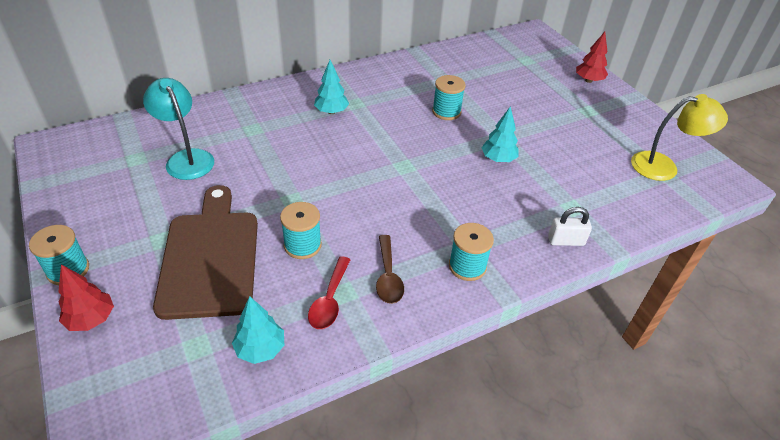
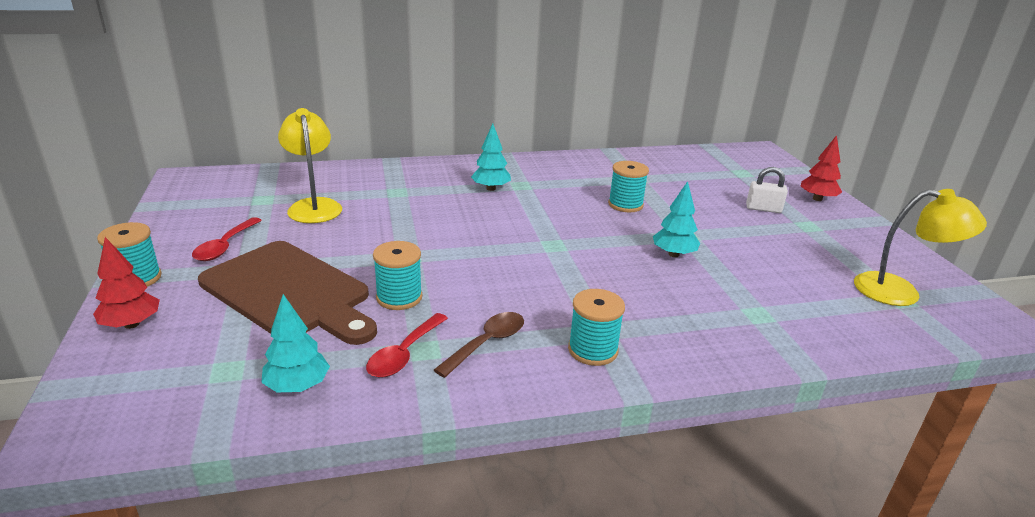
camera: 15 degrees right, 15 degrees down
(129, 219) = (225, 246): none -> red spoon
(186, 158) = (314, 206): turquoise lamp -> yellow lamp
(210, 257) = (289, 292): brown cutting board -> brown cutting board turned 120 degrees clockwise
(388, 276) = (487, 343): brown spoon -> brown spoon turned 150 degrees counterclockwise
(566, 241) = (737, 346): white padlock -> white padlock (763, 209)

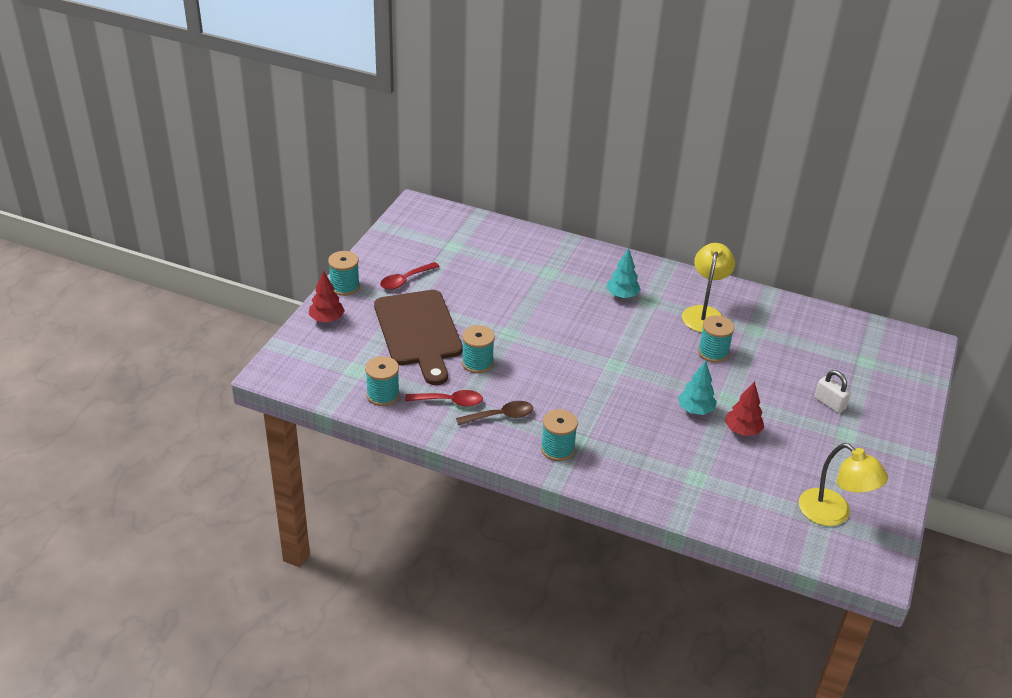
camera: 35 degrees right, 10 degrees up
(297, 386) = (383, 395): turquoise tree -> turquoise spool
(314, 206) = (482, 265): yellow lamp -> yellow lamp (704, 313)
(404, 354) = (450, 401): red spoon -> red spoon turned 150 degrees counterclockwise
(817, 199) = (898, 415): red tree -> red tree (742, 431)

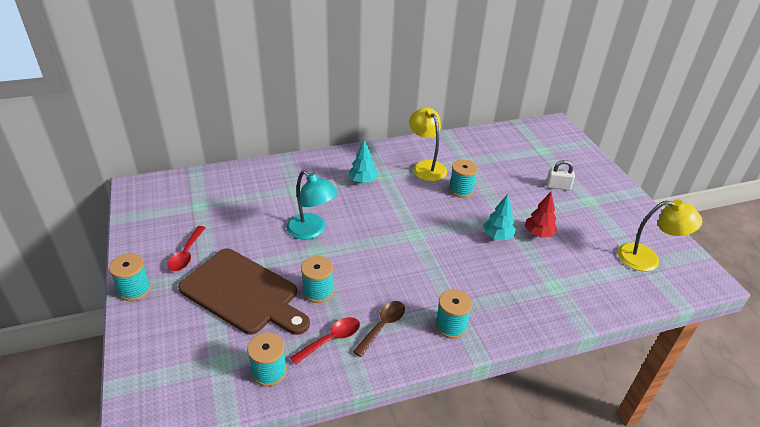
camera: 40 degrees left, 0 degrees up
(327, 319) = (145, 330): red tree -> none
(524, 314) = (312, 231): none -> turquoise lamp

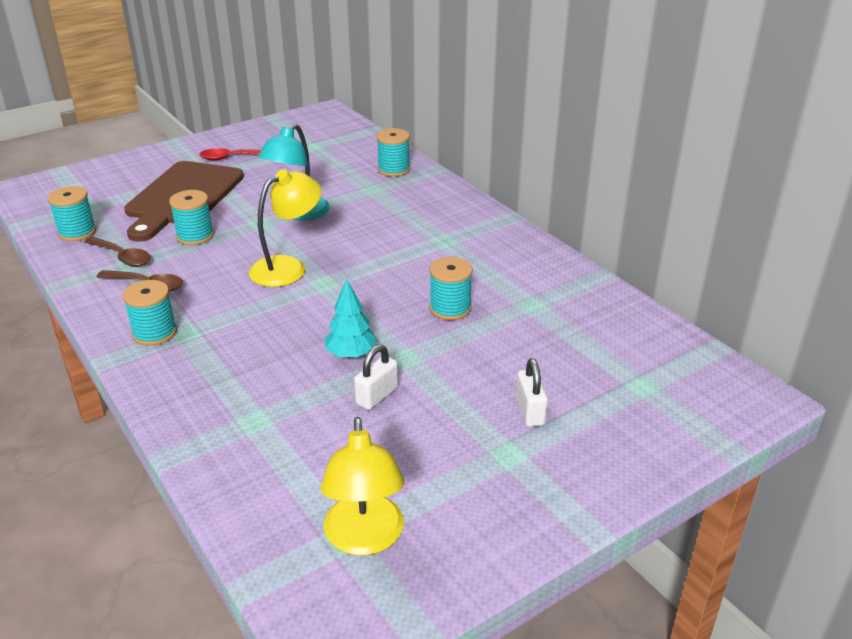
camera: 75 degrees right, 5 degrees down
(134, 289) = (176, 148): turquoise spool -> turquoise spool (393, 169)
(331, 339) = (122, 257): red spoon -> brown spoon
(363, 181) = (420, 228): turquoise tree -> none
(426, 166) = (490, 270): yellow lamp -> yellow lamp (288, 267)
(538, 234) = (377, 396): red tree -> white padlock

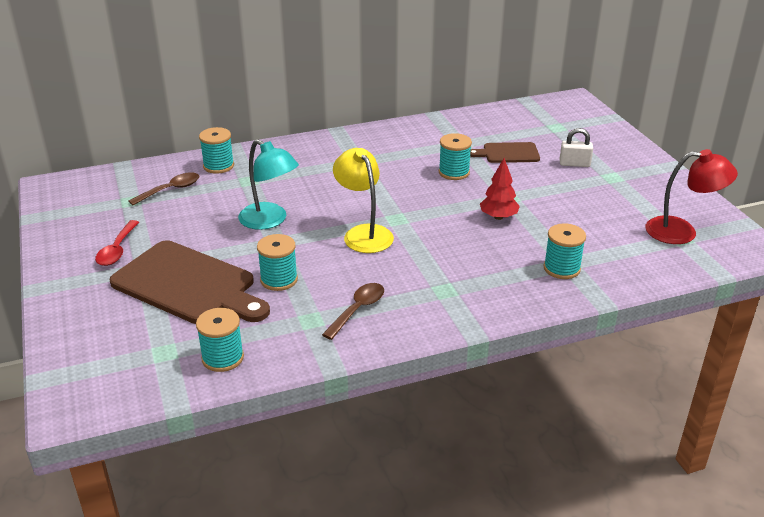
camera: 75 degrees left, 0 degrees up
(122, 257) = (296, 325): brown spoon -> brown spoon (170, 190)
(154, 333) = (440, 306): turquoise spool -> turquoise spool (561, 268)
(351, 354) = (498, 217): turquoise tree -> red tree
(365, 539) = (682, 231): yellow lamp -> red lamp
(377, 396) = (549, 212): white padlock -> none
(527, 346) = (508, 153): none -> brown cutting board

